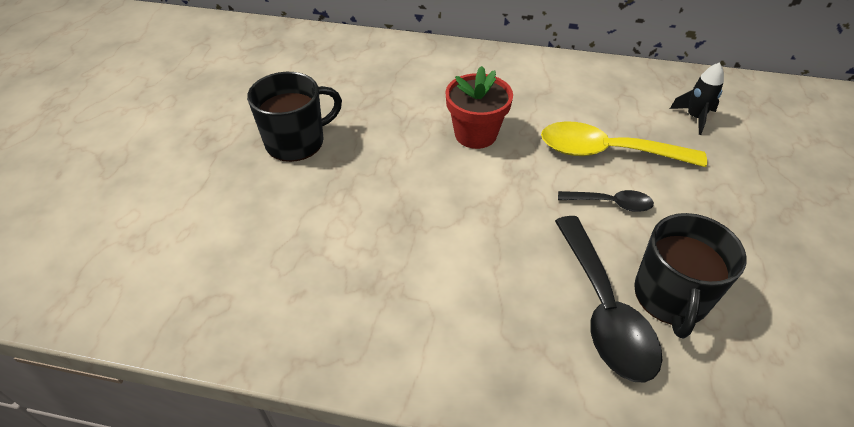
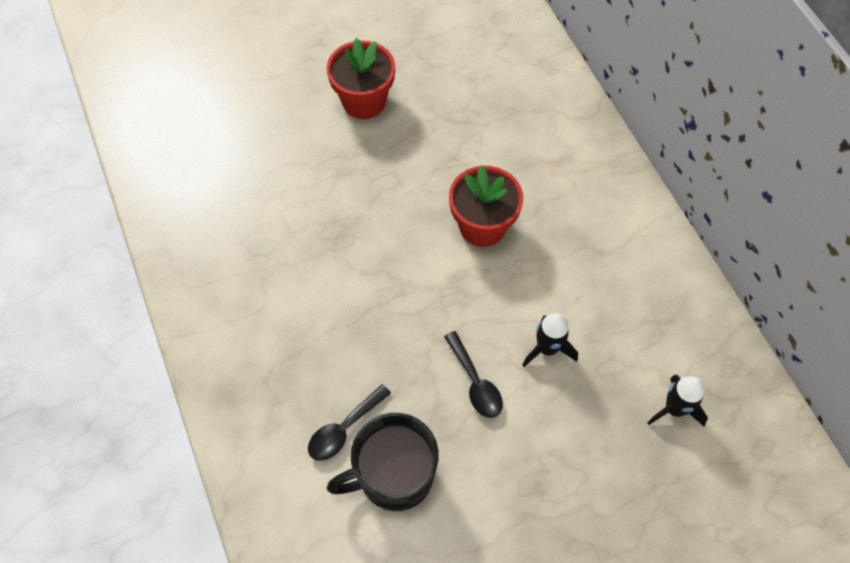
camera: 55 degrees right, 15 degrees up
(296, 141) = (364, 101): black mug -> red flower pot
(603, 310) = (344, 429): black spoon -> black spoon, size x0.53
(607, 152) = (547, 348): yellow spoon -> black rocket

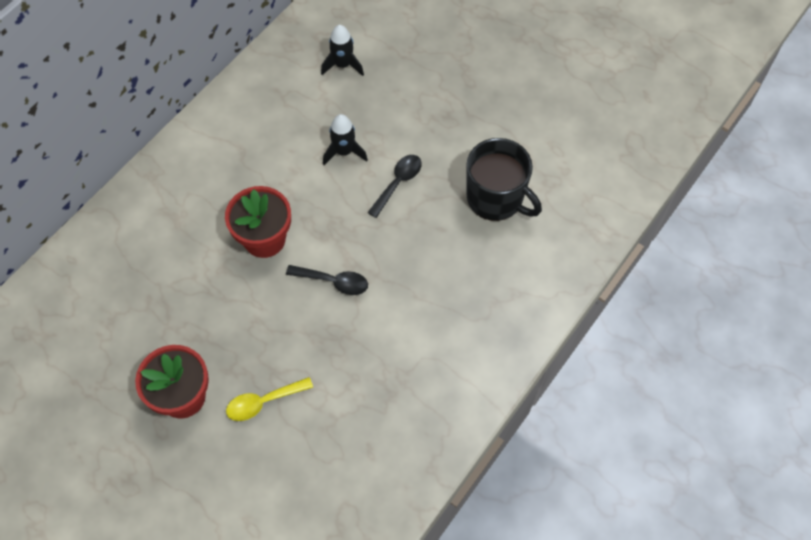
camera: 120 degrees left, 0 degrees up
(317, 155) = (263, 402): none -> yellow spoon
(344, 429) = (485, 245): black spoon -> black spoon (333, 282)

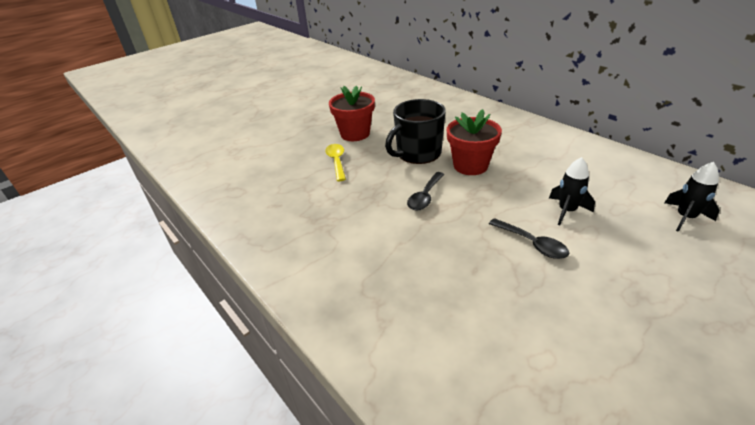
camera: 105 degrees right, 25 degrees down
(496, 198) = (516, 325): black mug -> black mug (418, 153)

